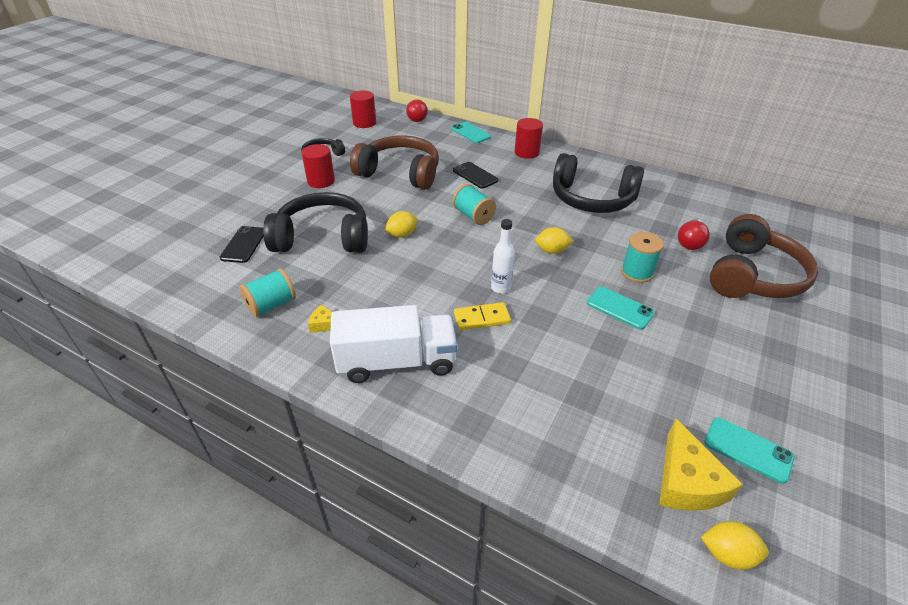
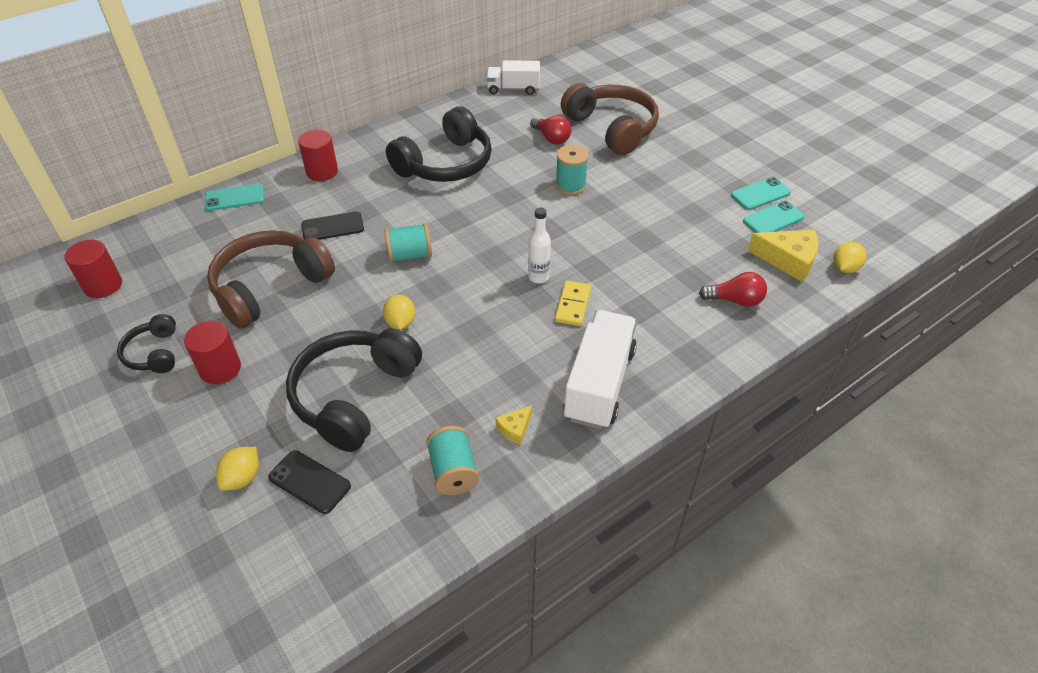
camera: 65 degrees left, 5 degrees up
(415, 118) = (145, 232): red light bulb -> red light bulb (735, 300)
(552, 251) = (507, 223): yellow lemon -> yellow lemon (242, 478)
(619, 308) = (608, 215): turquoise phone -> turquoise phone (760, 194)
(731, 201) = (513, 89): none -> white truck

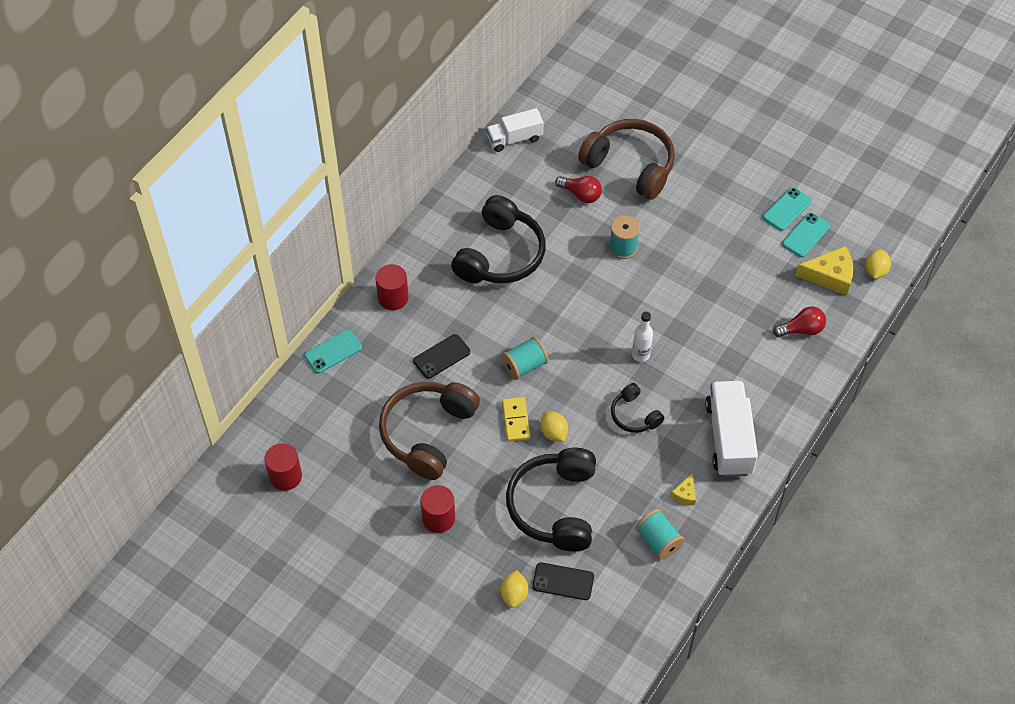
camera: 20 degrees left, 10 degrees up
(154, 353) = (376, 522): black headphones -> black headphones (634, 415)
(573, 305) = (679, 373): yellow domino -> yellow domino (516, 420)

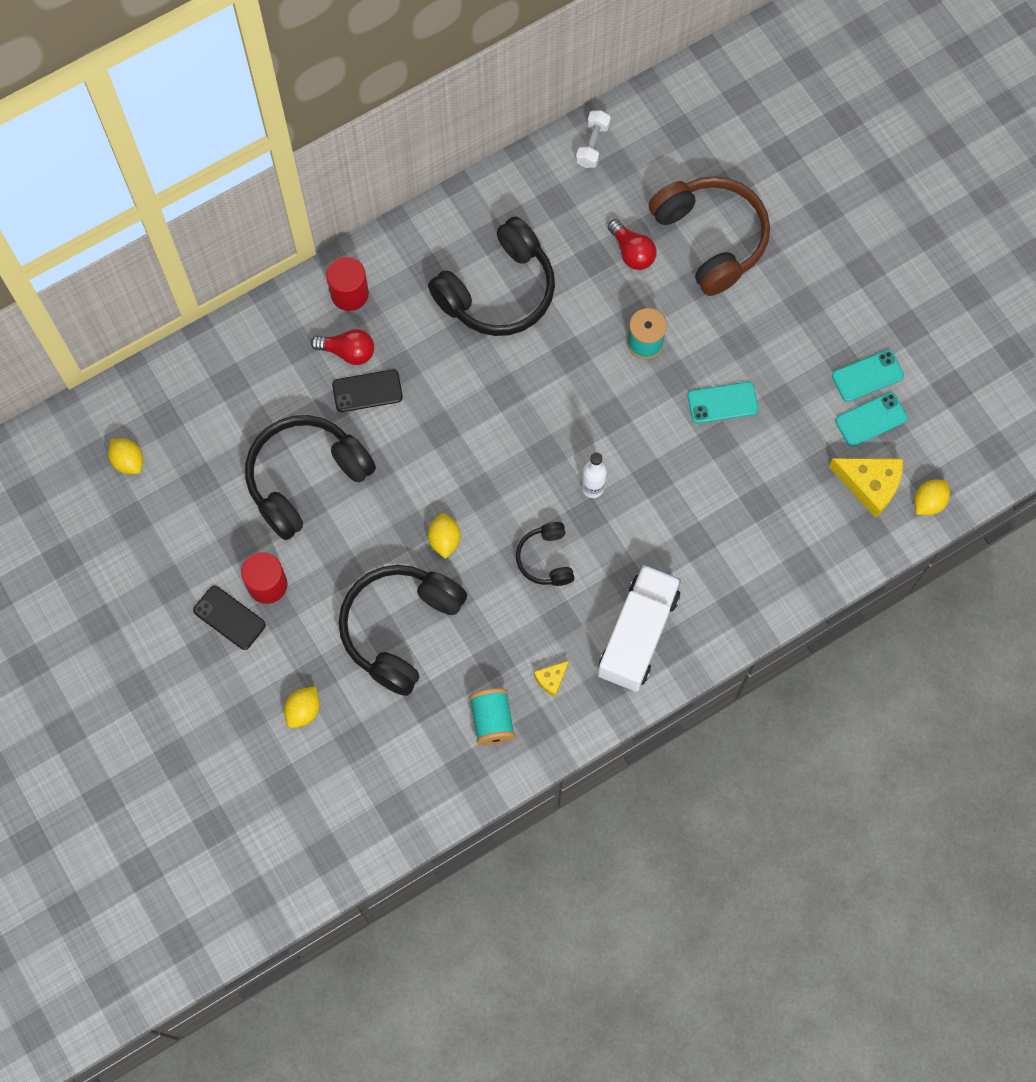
camera: 25 degrees right, 15 degrees up
(285, 476) = (128, 461): red cylinder -> yellow lemon
(333, 351) = (251, 332): turquoise phone -> turquoise phone (722, 403)
(427, 433) = (305, 478): brown headphones -> black headphones
(514, 138) = (592, 145): white truck -> white dumbbell
(516, 420) = (410, 506): yellow domino -> none
(524, 366) = (454, 443): turquoise spool -> none
(563, 581) = (363, 720): black phone -> black phone (229, 618)
(801, 330) = (797, 538): red light bulb -> red light bulb (348, 352)

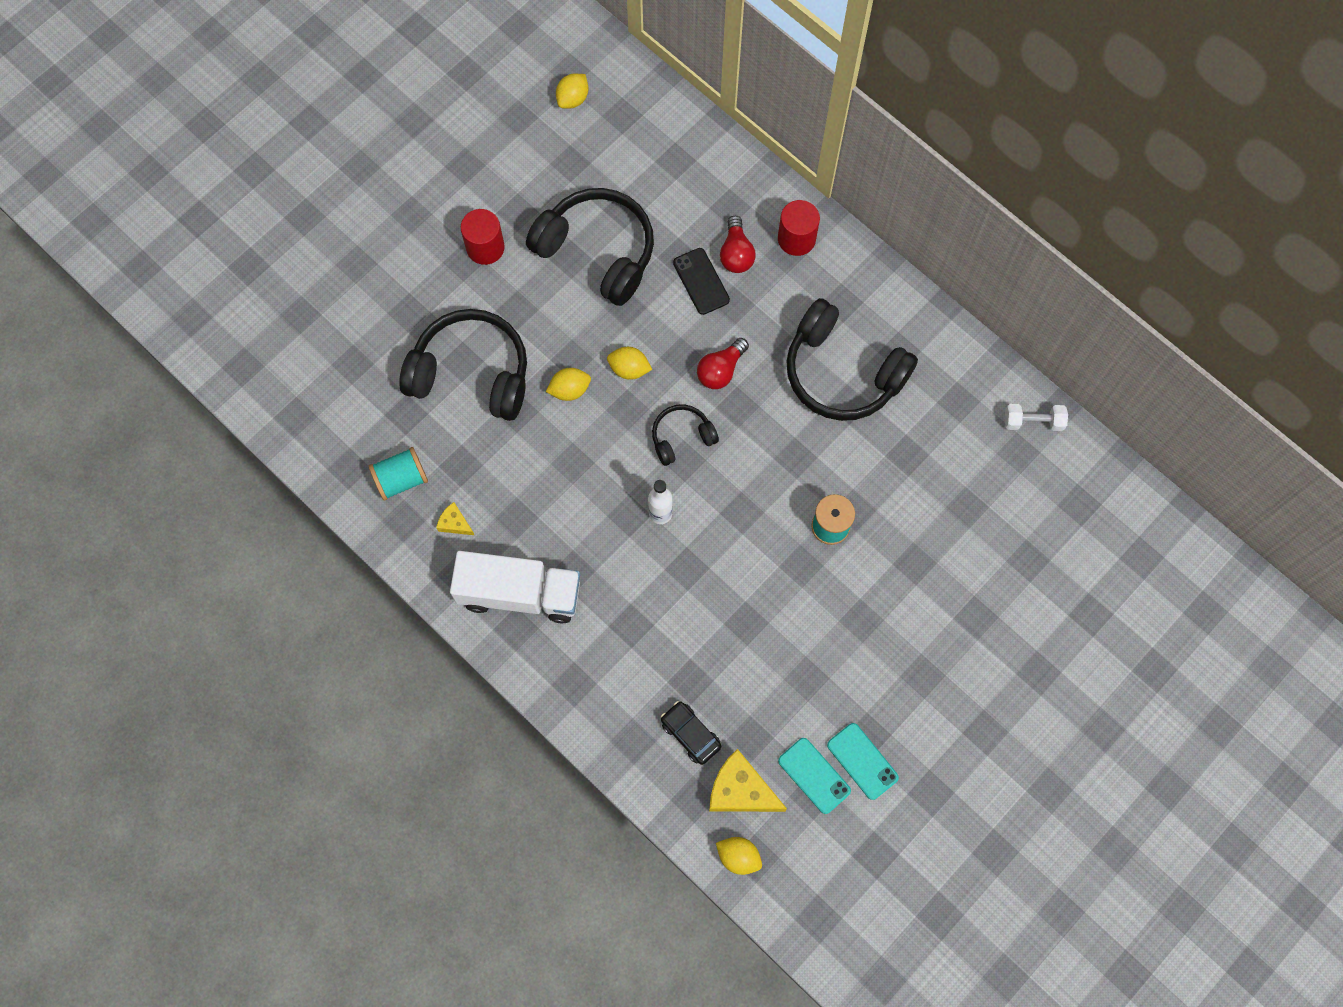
camera: 75 degrees right, 0 degrees up
(229, 618) = (445, 224): black phone -> none
(303, 710) = (372, 311): yellow lemon -> yellow lemon (629, 369)
(546, 559) = (575, 487): black headphones -> black headphones (681, 437)
(632, 252) = (926, 489): red light bulb -> red light bulb (721, 370)
(711, 238) = (967, 564): brown headphones -> none
(722, 403) = (788, 618): turquoise phone -> none
(809, 514) = (690, 734): none -> black car
(870, 485) = (740, 790): yellow cheese -> yellow cheese turned 105 degrees clockwise

